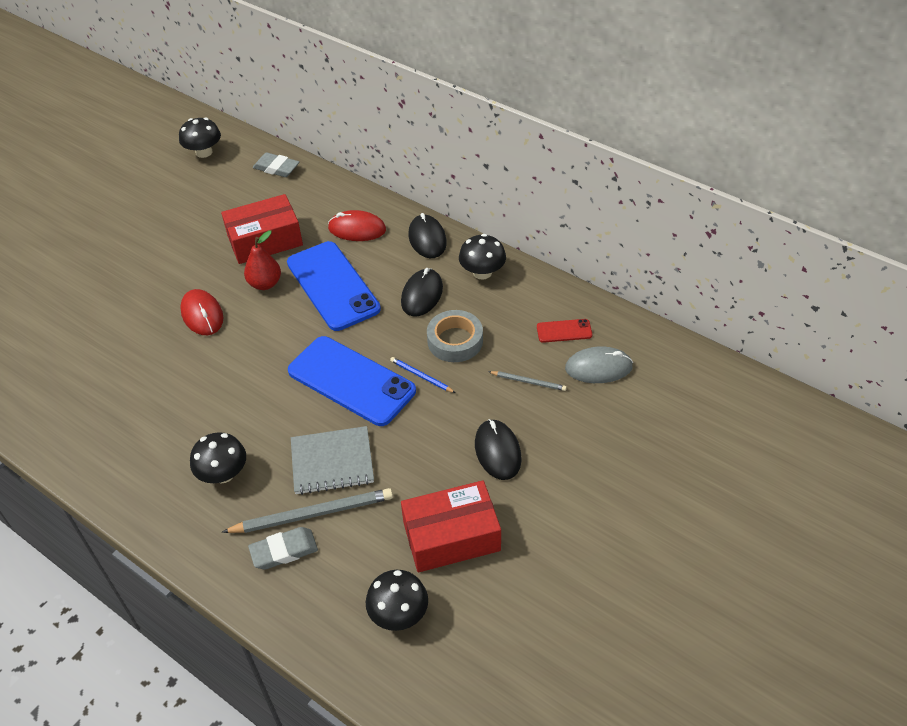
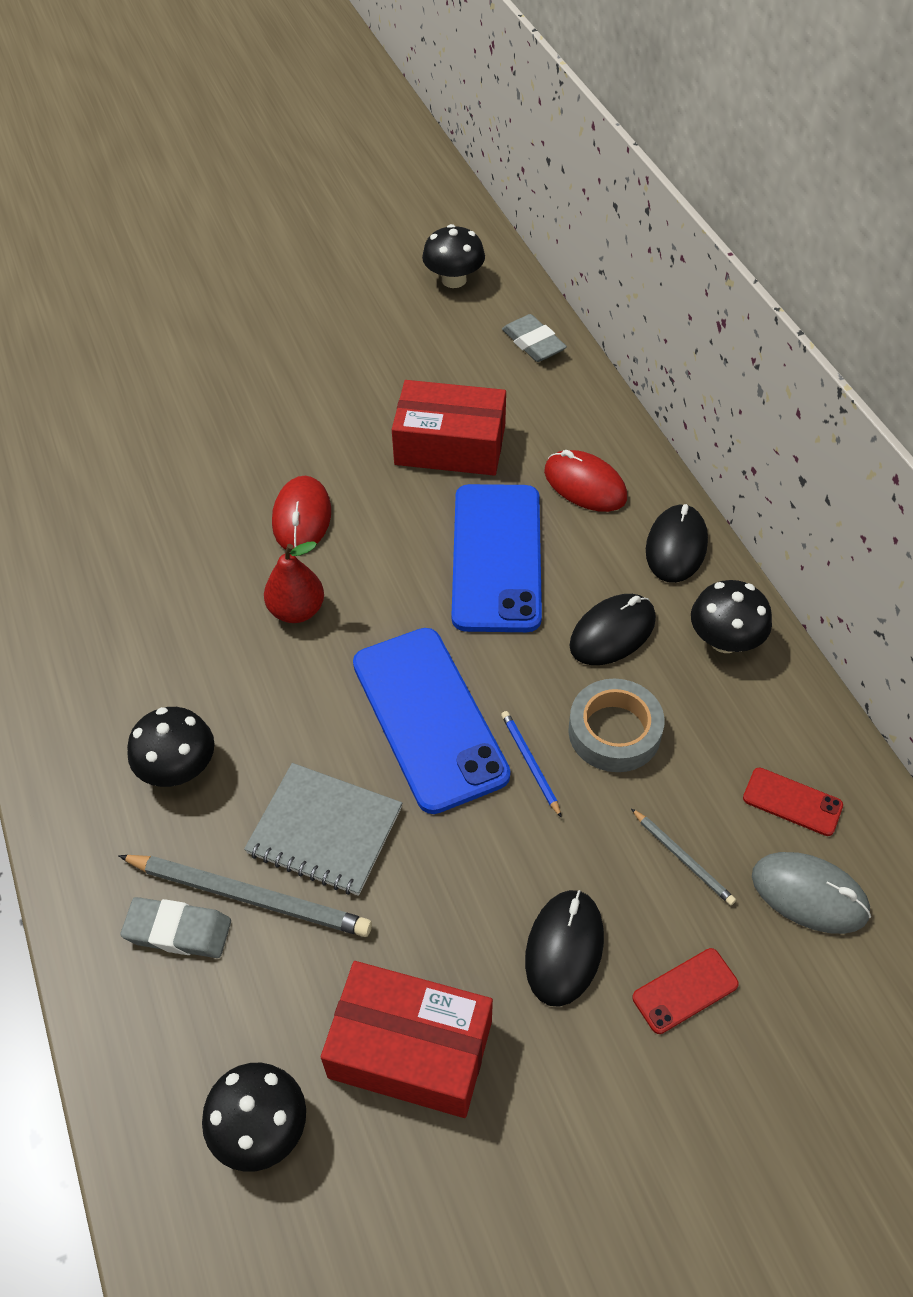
camera: 30 degrees right, 5 degrees up
(265, 284) = (409, 510): red pear -> red pear (297, 610)
(568, 439) = (685, 990): none -> red phone

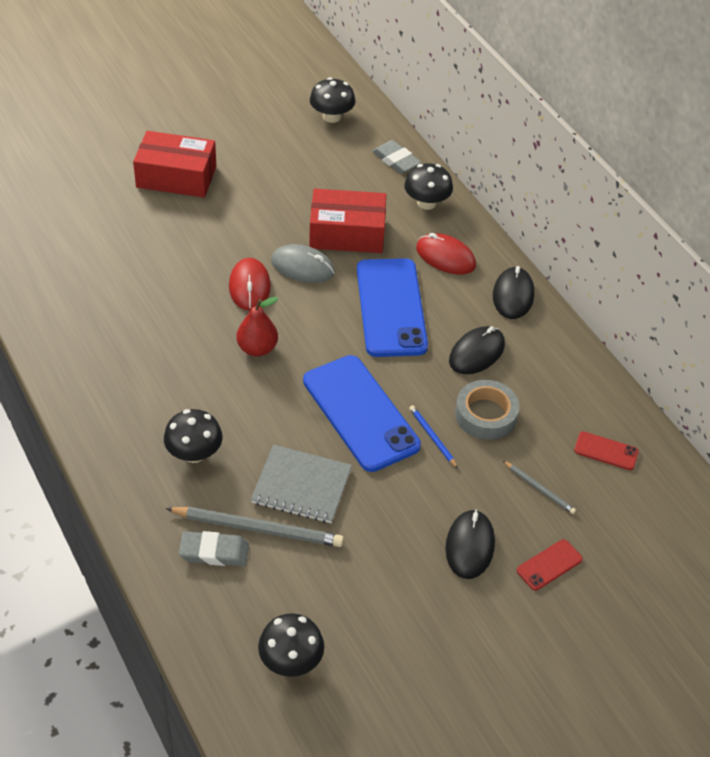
camera: 10 degrees left, 5 degrees down
(410, 1049) = (379, 610): red box -> red box (176, 177)
(725, 640) = (552, 354): black mushroom -> black mushroom (426, 203)
(809, 894) = (622, 505): grey mouse -> grey mouse (302, 267)

